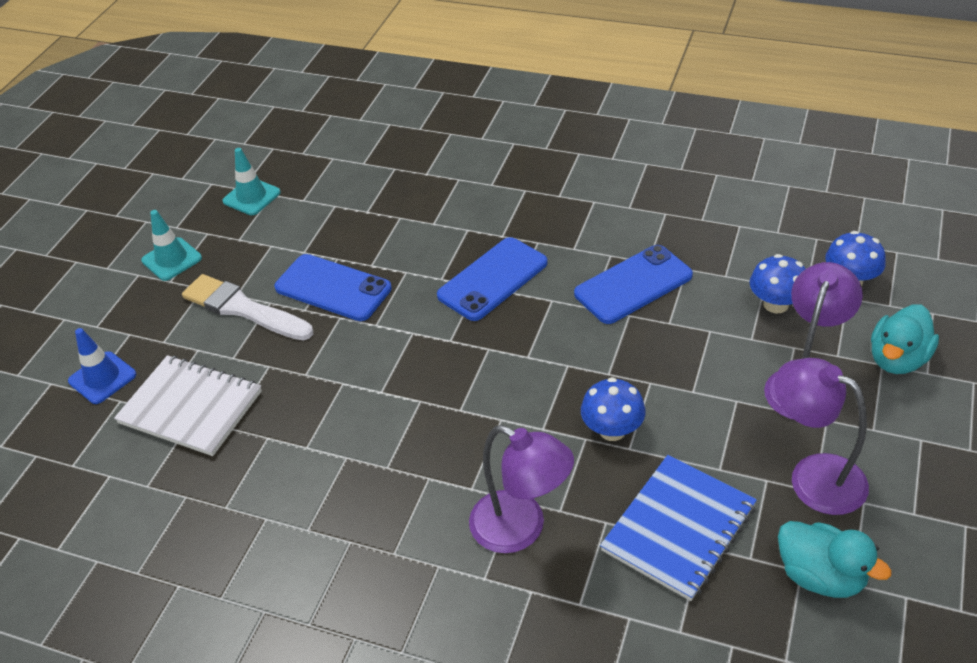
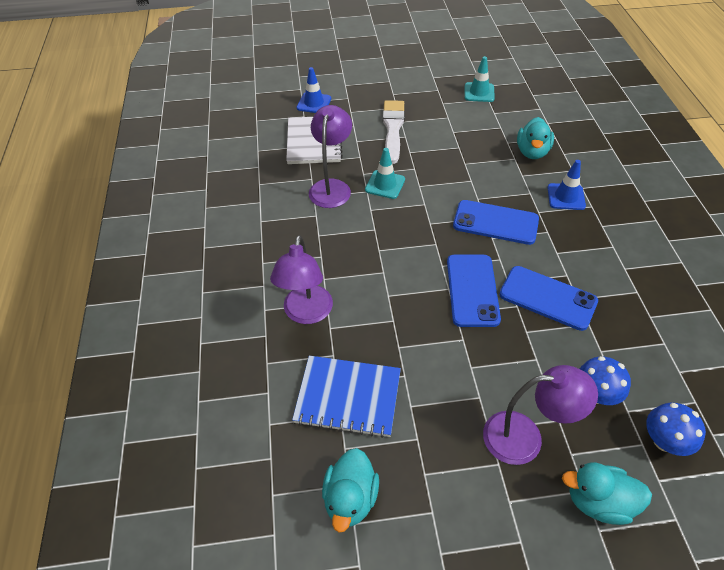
camera: 60 degrees right, 5 degrees up
(172, 259) = (408, 87): turquoise traffic cone -> turquoise traffic cone (385, 185)
(333, 288) = (434, 156): blue phone -> blue phone (472, 290)
(402, 198) = (532, 152): none -> turquoise duck
(496, 203) = (566, 197): none -> blue traffic cone
(612, 430) = (408, 332): blue mushroom -> none
(813, 476) = (437, 469): purple lamp -> purple lamp (331, 187)

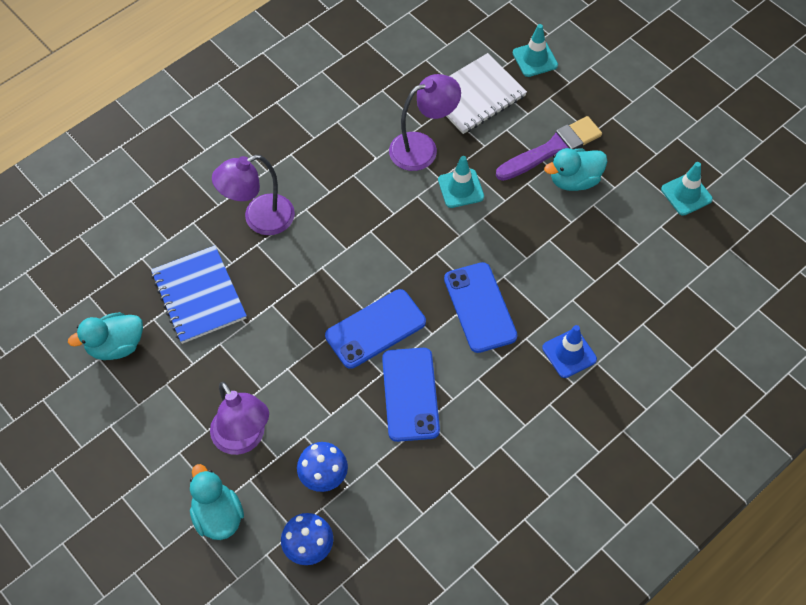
camera: 55 degrees right, 10 degrees up
(314, 103) = (535, 59): blue traffic cone -> turquoise traffic cone
(393, 129) = (552, 149): white brush -> purple brush
(532, 152) = (619, 292): turquoise duck -> turquoise duck (574, 180)

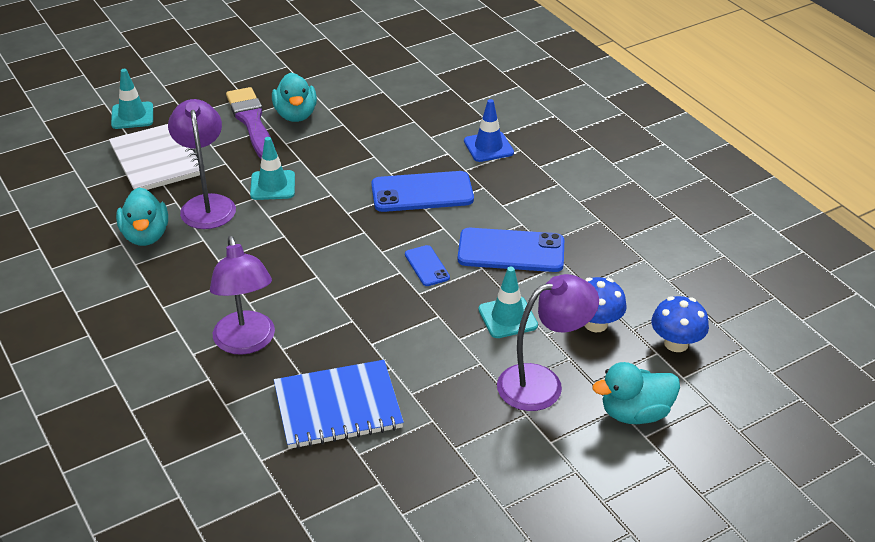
camera: 80 degrees left, 20 degrees down
(116, 346) = (387, 495): turquoise duck -> turquoise duck (146, 236)
(375, 329) = (427, 266): blue phone -> blue phone, size x0.52
(686, 194) = (339, 58): turquoise traffic cone -> turquoise traffic cone (507, 317)

